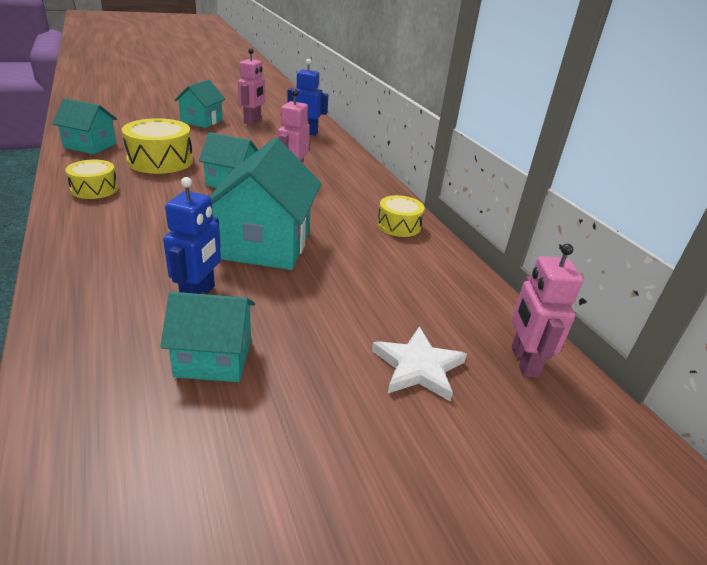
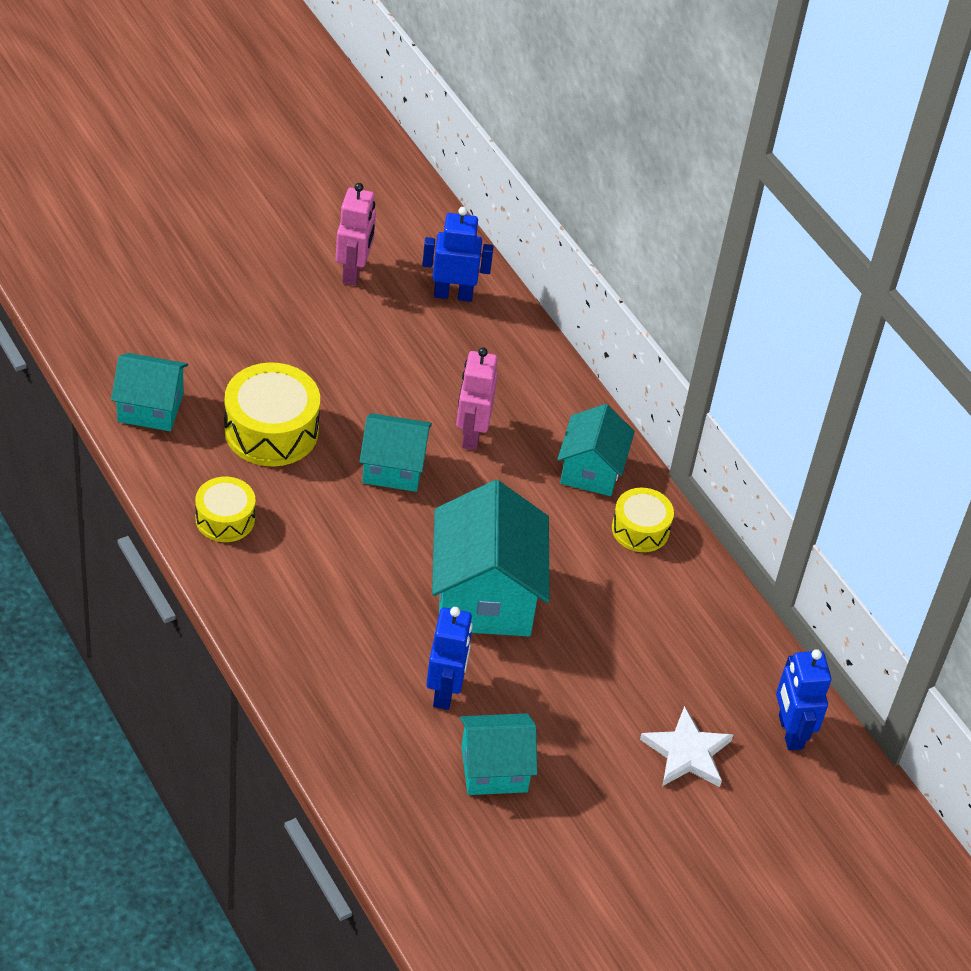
camera: 10 degrees left, 15 degrees up
(202, 121) = (272, 290): turquoise house -> turquoise house (591, 470)
(523, 362) = (790, 732): pink robot -> blue robot

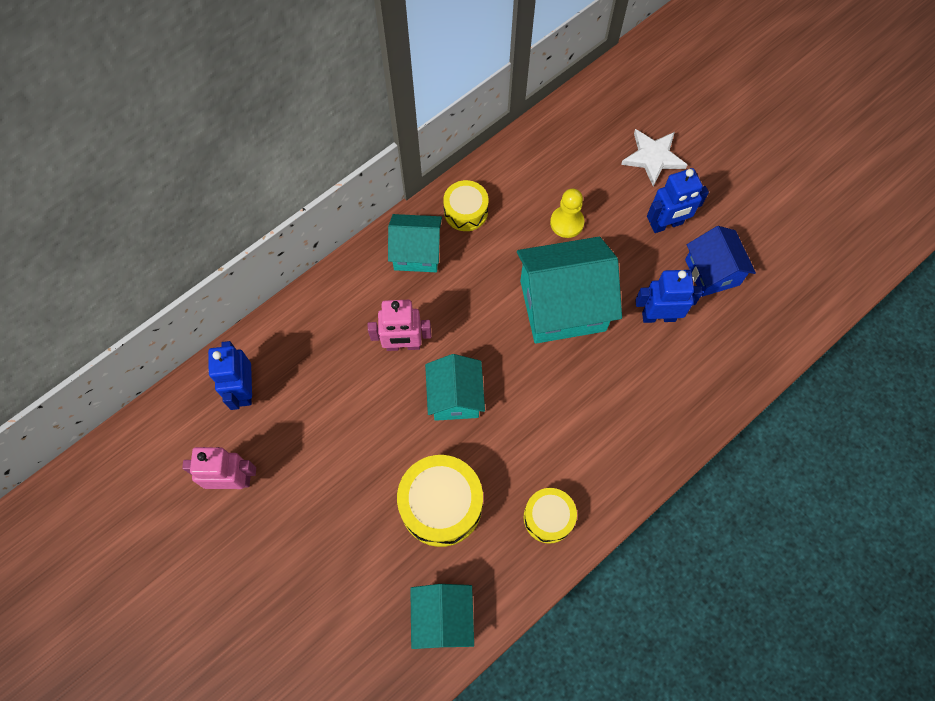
camera: 95 degrees left, 20 degrees up
(494, 769) = (712, 272): turquoise house -> blue house
(603, 629) = (567, 223): none -> yellow pawn
(790, 732) = (614, 101): blue robot -> blue robot (666, 224)

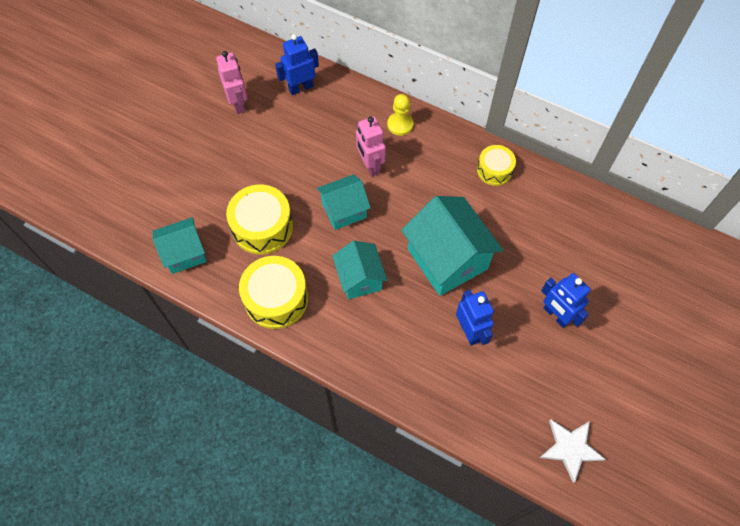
camera: 70 degrees right, 5 degrees down
(417, 253) = (445, 150): turquoise house -> turquoise house (359, 278)
(548, 517) = (276, 298): yellow drum -> yellow drum, size x1.64
(567, 223) = (520, 241): yellow pawn -> yellow pawn (400, 124)
(653, 157) = (614, 288): white star -> white star (570, 448)
(712, 272) = (529, 363): blue house -> none

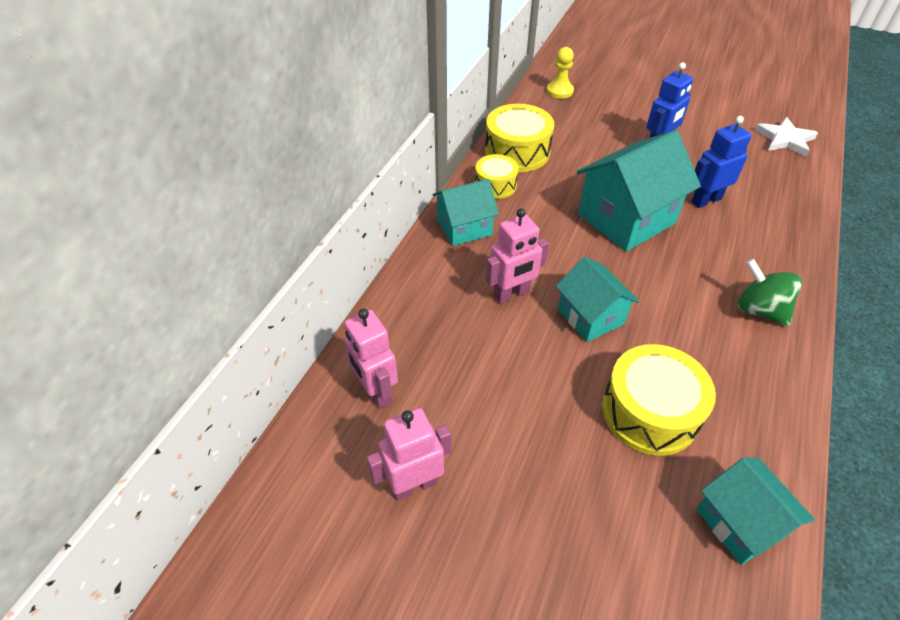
camera: 95 degrees left, 15 degrees down
(276, 298) = (755, 379): yellow drum -> yellow drum (517, 152)
(300, 88) = (375, 391): blue robot -> pink robot
(337, 326) = (759, 310): none -> green spinning top
(359, 278) = (684, 293): turquoise house -> turquoise house (464, 227)
(400, 124) = (438, 268): yellow pawn -> yellow pawn (559, 91)

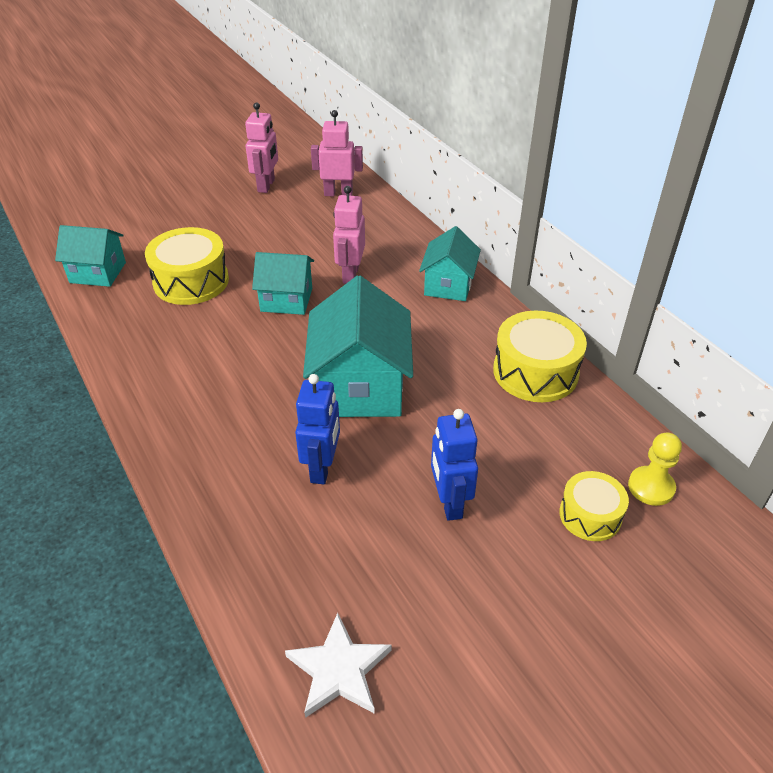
camera: 125 degrees right, 5 degrees down
(495, 185) = (491, 329): yellow drum -> yellow drum (590, 515)
(759, 310) = (178, 394): green spinning top -> none

